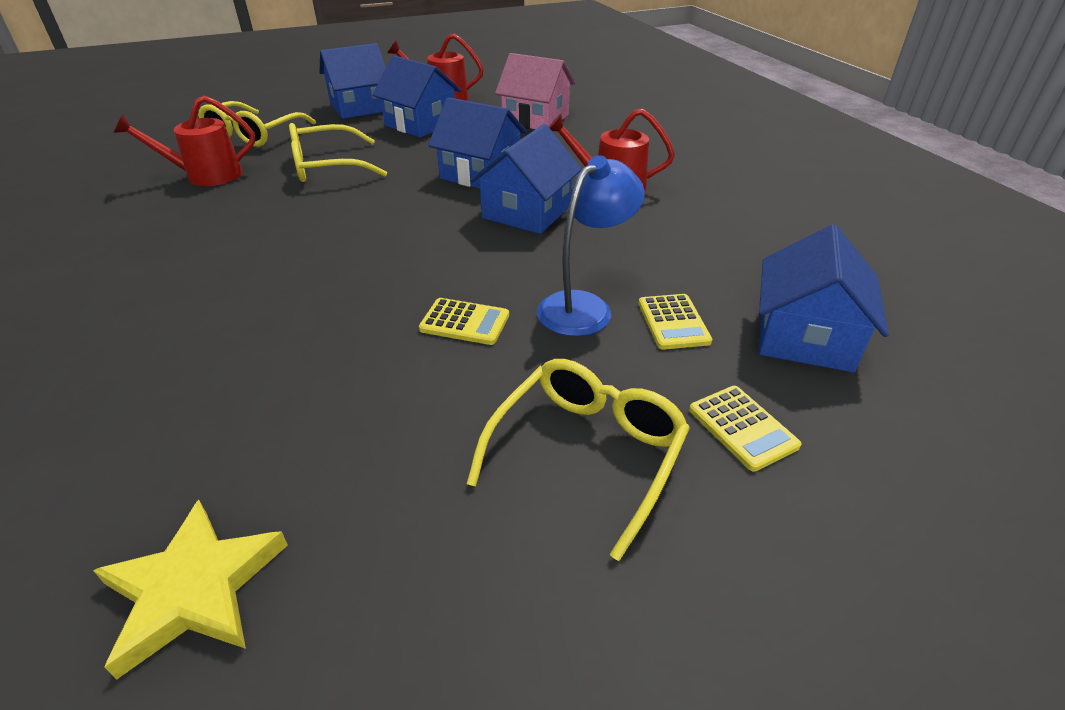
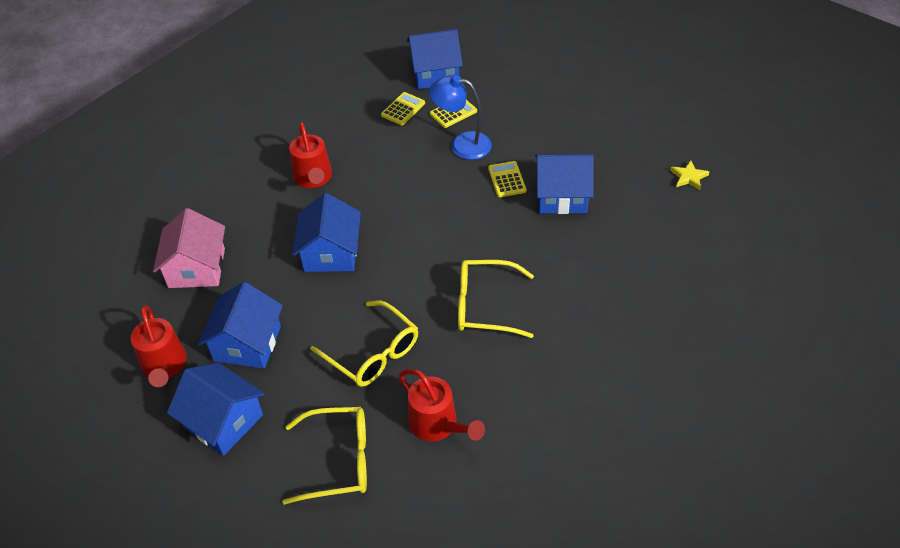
camera: 115 degrees left, 10 degrees up
(194, 589) = (689, 177): yellow star -> yellow star, size x0.58
(526, 212) = (376, 204): blue house -> blue house (562, 196)
(587, 453) = (555, 113): yellow glasses -> yellow glasses (485, 305)
(742, 428) = (509, 79): yellow calculator -> yellow calculator (403, 109)

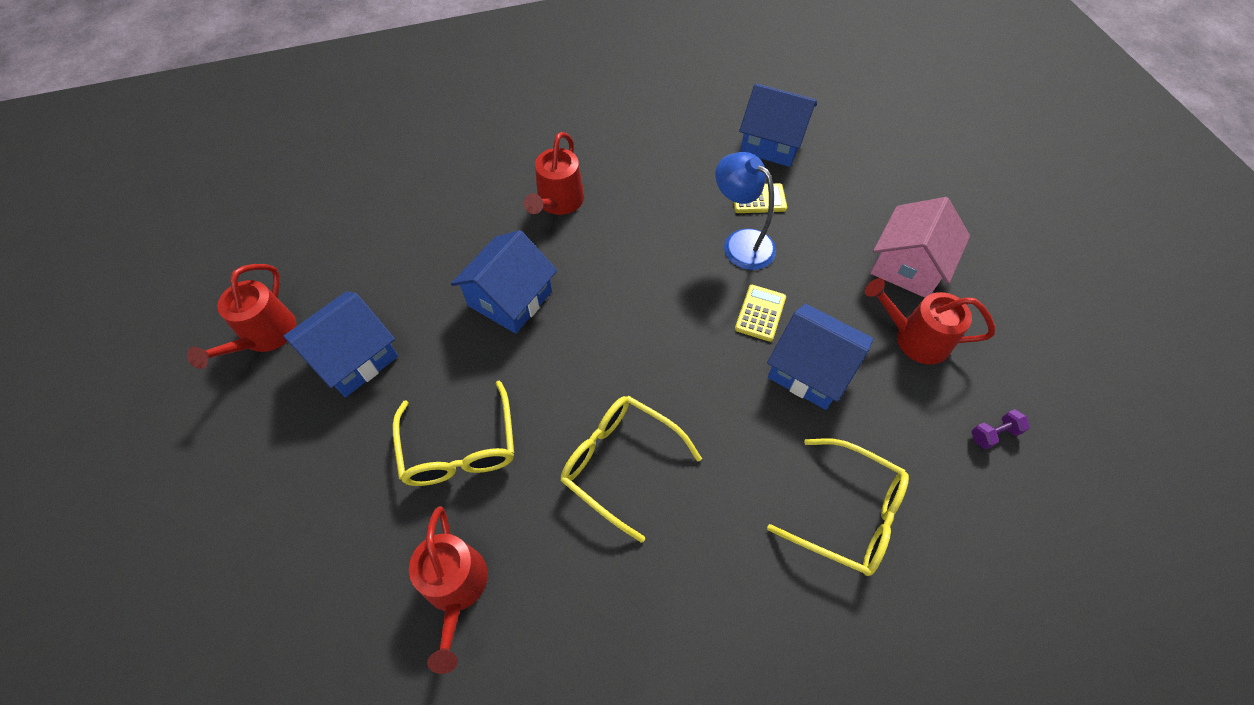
camera: 30 degrees right, 10 degrees up
(197, 268) = (376, 243): pink house -> pink house (908, 266)
(223, 421) = (263, 435): blue house -> none
(338, 460) = (326, 561): yellow glasses -> yellow glasses (848, 513)
(403, 109) = (707, 168): yellow calculator -> none
(610, 148) = (914, 338): none -> red watering can
(689, 177) = (994, 434): yellow star -> purple dumbbell

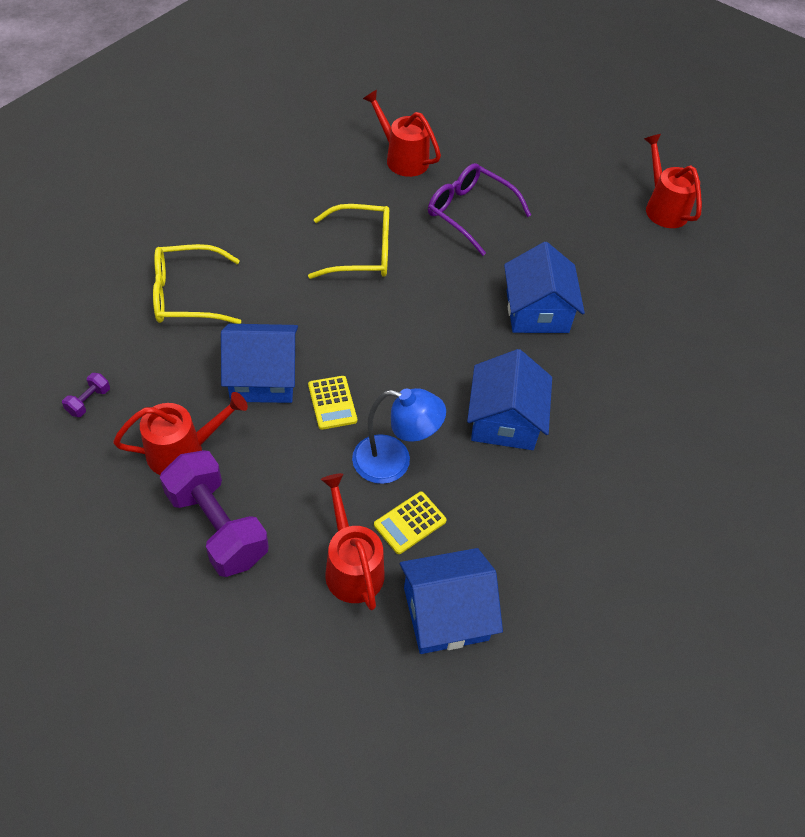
camera: 140 degrees right, 5 degrees down
(353, 357) = (593, 224): blue house -> blue house (504, 420)
(459, 448) = (469, 213): yellow glasses -> purple glasses
(558, 203) = (586, 410): red watering can -> red watering can (351, 566)
(908, 266) = (217, 527): pink house -> purple dumbbell

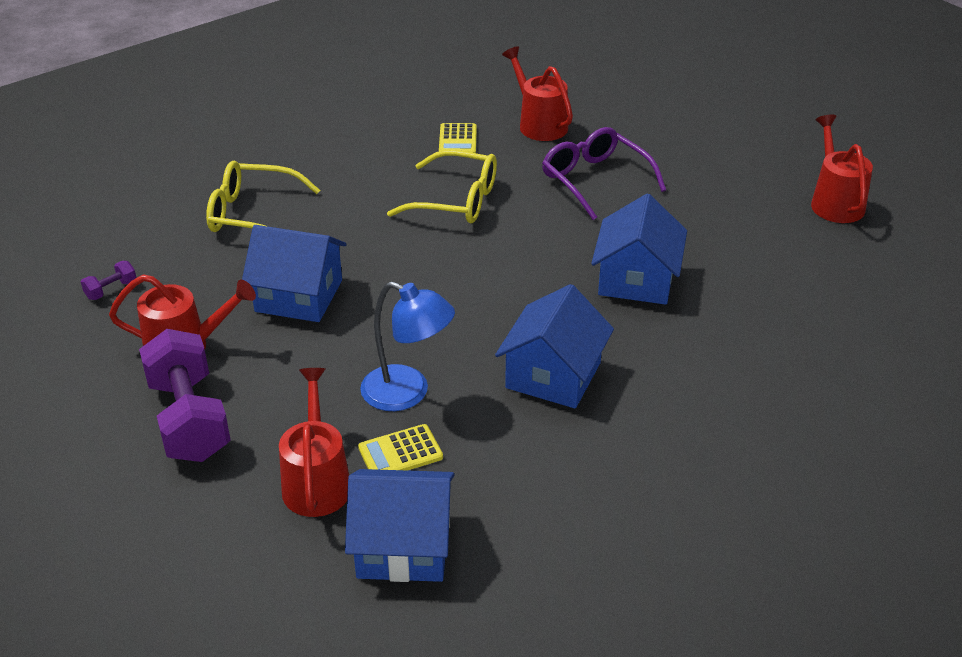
camera: 20 degrees right, 15 degrees down
(332, 403) = (363, 329): yellow calculator -> yellow calculator (457, 140)

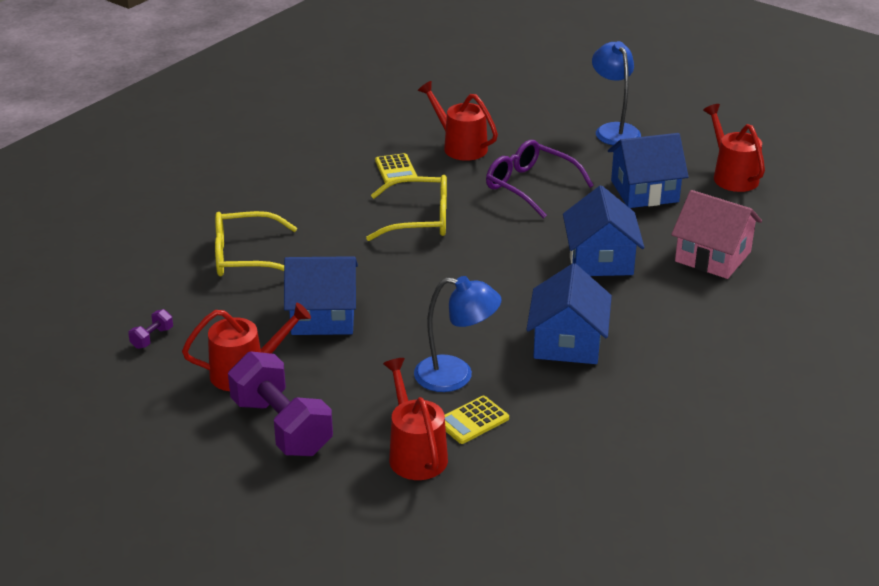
camera: 15 degrees left, 5 degrees down
(403, 546) = (509, 486): blue house -> blue house (644, 191)
(719, 129) = (614, 130): none -> blue lamp
(771, 297) = (713, 256): none -> pink house

